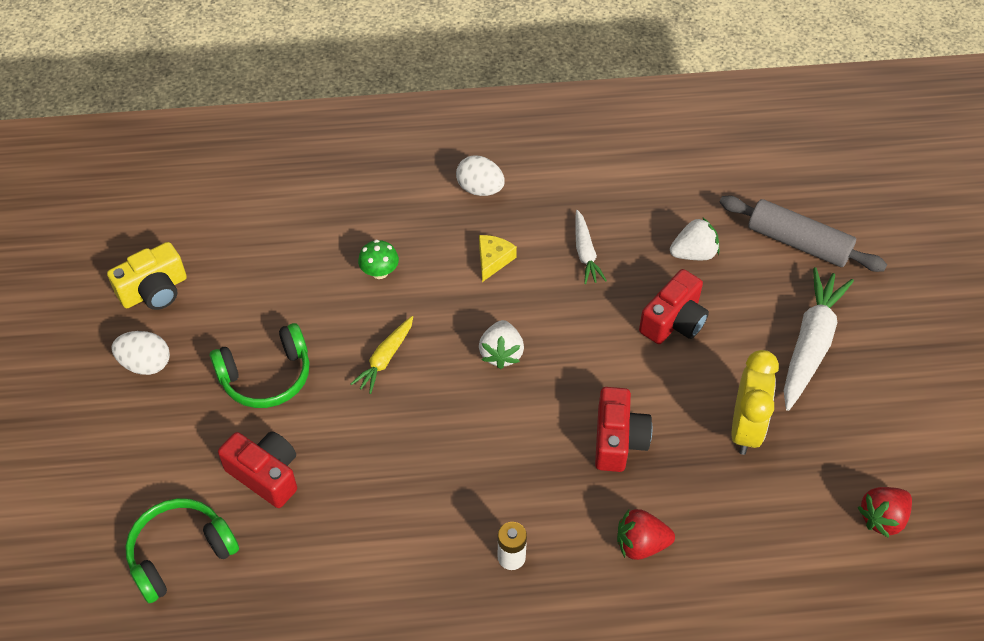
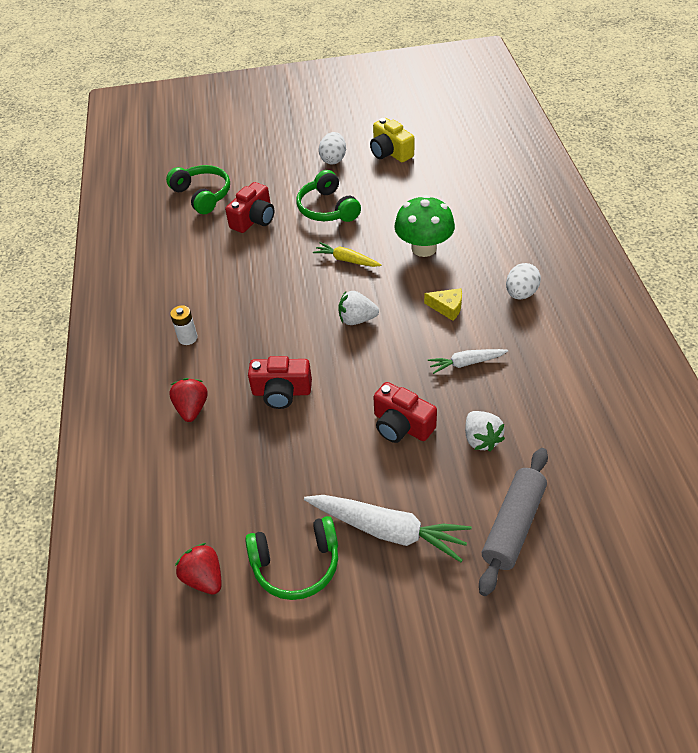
camera: 90 degrees right, 5 degrees down
(379, 272) = (424, 248): green mushroom -> green mushroom, size x1.95
(745, 428) = (294, 476): yellow clock -> none
(858, 428) = (296, 565): none -> green headphones

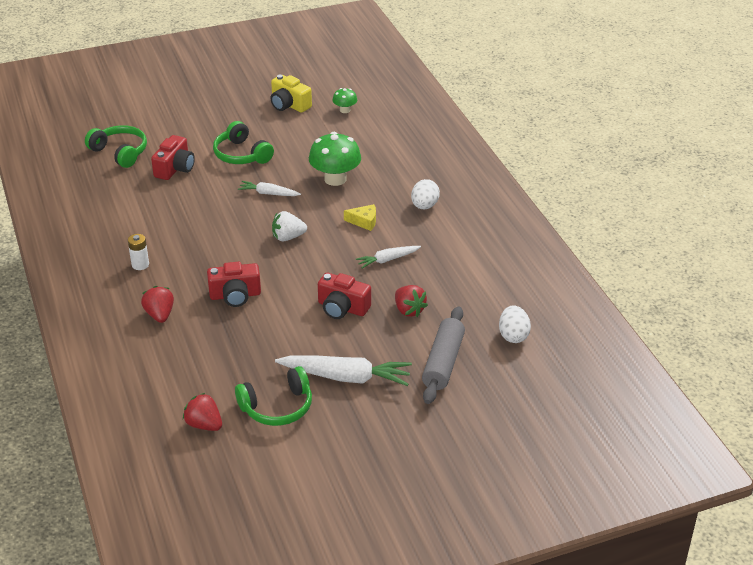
camera: 15 degrees left, 10 degrees down
(333, 159) = (237, 114): white egg -> white egg (513, 336)
(346, 260) = (268, 193): yellow carrot -> white carrot
(449, 163) = (345, 110): none -> green mushroom
(481, 439) = (409, 310): white strawberry -> red strawberry

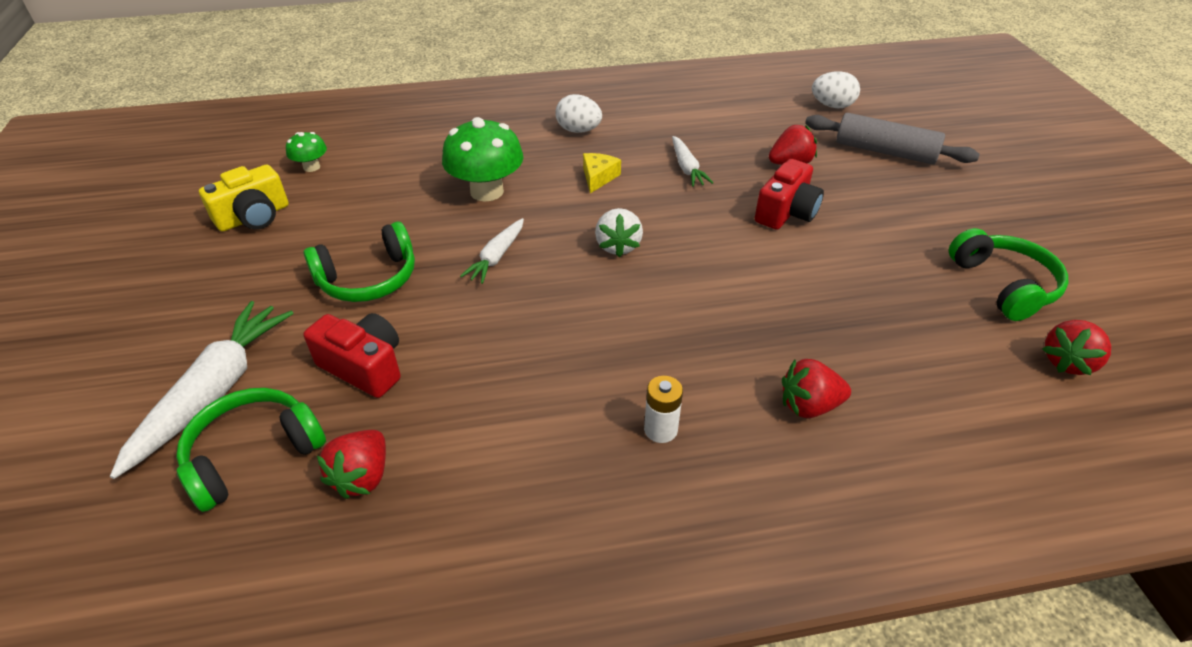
camera: 80 degrees left, 5 degrees up
(109, 183) = (362, 476): none -> red strawberry
(235, 295) = (756, 310): red camera -> none
(346, 377) = (926, 222): white carrot -> white carrot (214, 391)

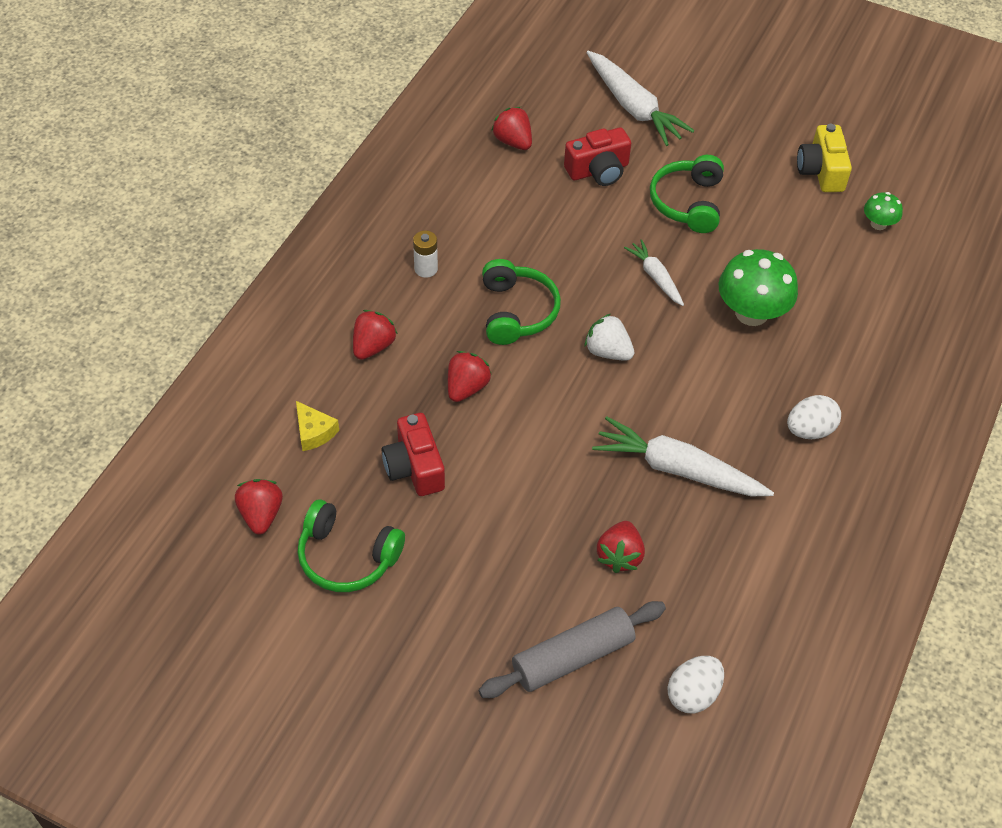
camera: 125 degrees right, 10 degrees up
(253, 454) = (568, 109): green headphones -> green headphones (517, 311)
(598, 177) = (714, 396): yellow cheese -> yellow cheese (314, 432)
(687, 168) = (677, 469): white carrot -> white carrot, size x1.80
(763, 308) = (466, 387): none -> red strawberry
(786, 212) = (554, 491): red camera -> red camera (414, 467)

